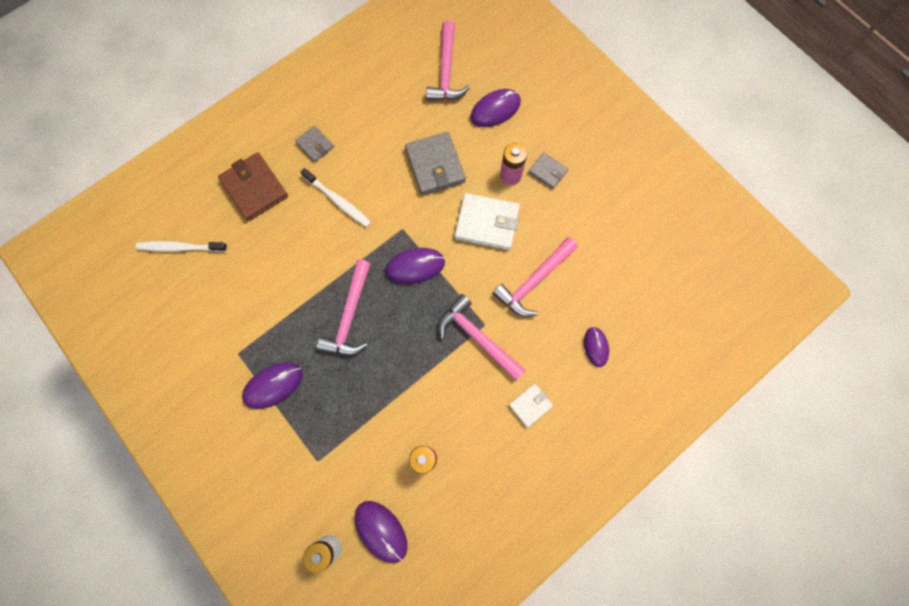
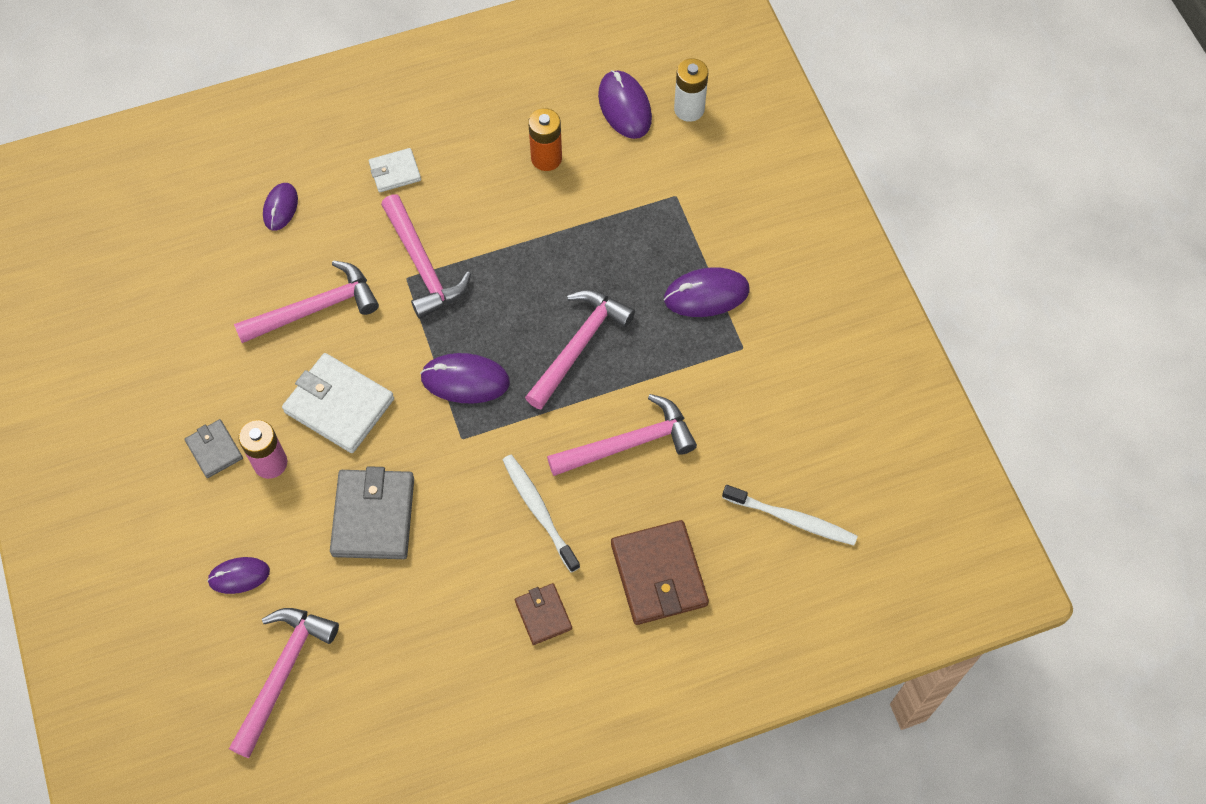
camera: 160 degrees left, 10 degrees down
(296, 261) = (629, 443): none -> pink hammer
(315, 145) = (543, 615): grey wallet -> brown wallet
(495, 110) = (239, 576): purple mouse -> purple mouse, size x0.65

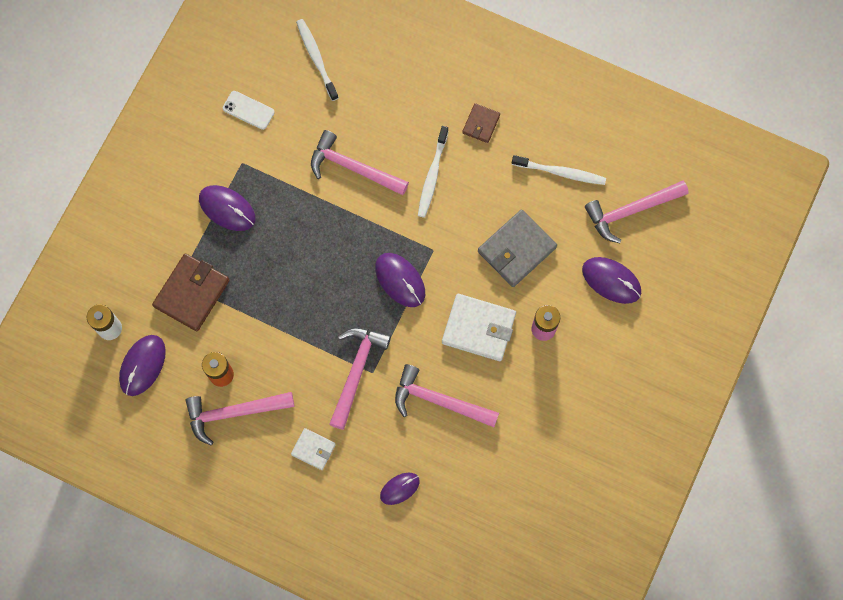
camera: 135 degrees left, 10 degrees up
(214, 450) = (566, 364): grey wallet -> none
(239, 576) = (611, 281): purple mouse -> purple mouse, size x1.54
(339, 405) = (478, 328): white wallet -> white wallet turned 60 degrees counterclockwise
(402, 643) = (560, 172): none -> white toothbrush
(579, 345) = (322, 244): pink hammer -> pink hammer (234, 413)
(659, 574) = (407, 92): brown wallet -> brown wallet (192, 293)
(796, 402) = (248, 110): none -> white phone

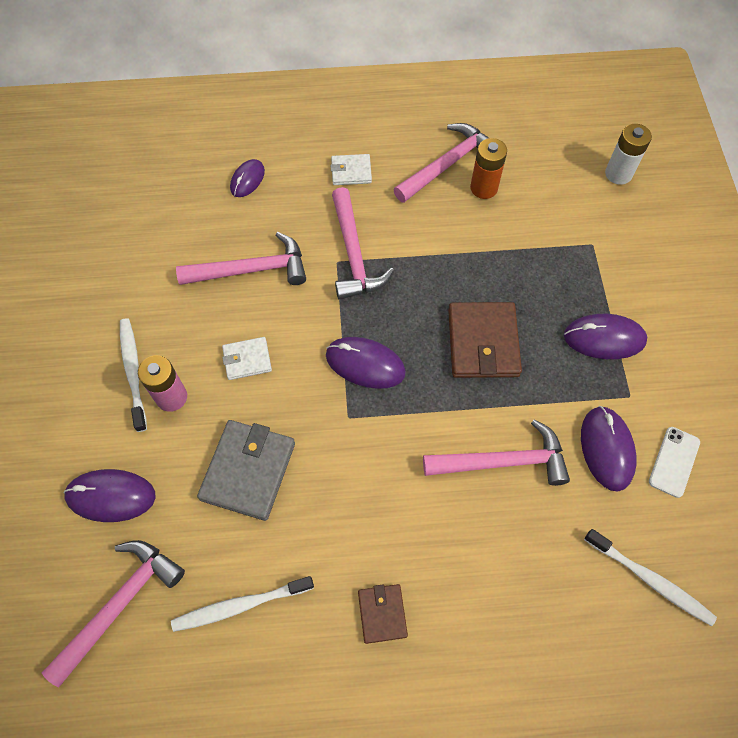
camera: 150 degrees right, 10 degrees down
(142, 365) = (561, 160): purple mouse -> purple mouse (607, 449)
(192, 293) = (570, 241): brown wallet -> brown wallet (483, 342)
(248, 110) = (674, 462): white phone -> white phone turned 60 degrees counterclockwise
(432, 175) = (403, 506): white toothbrush -> white toothbrush (133, 372)
(478, 328) = (247, 360): white wallet -> white wallet, size x0.55

